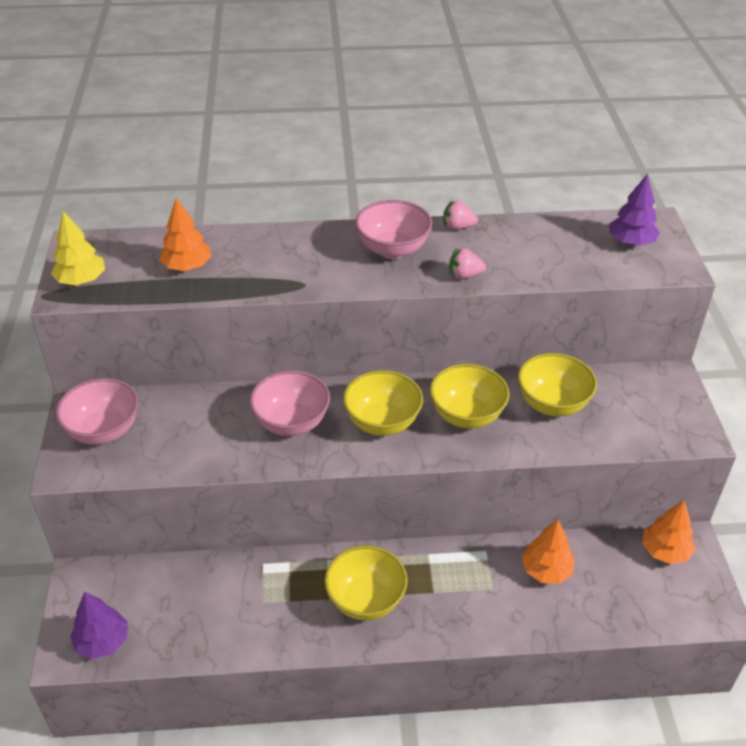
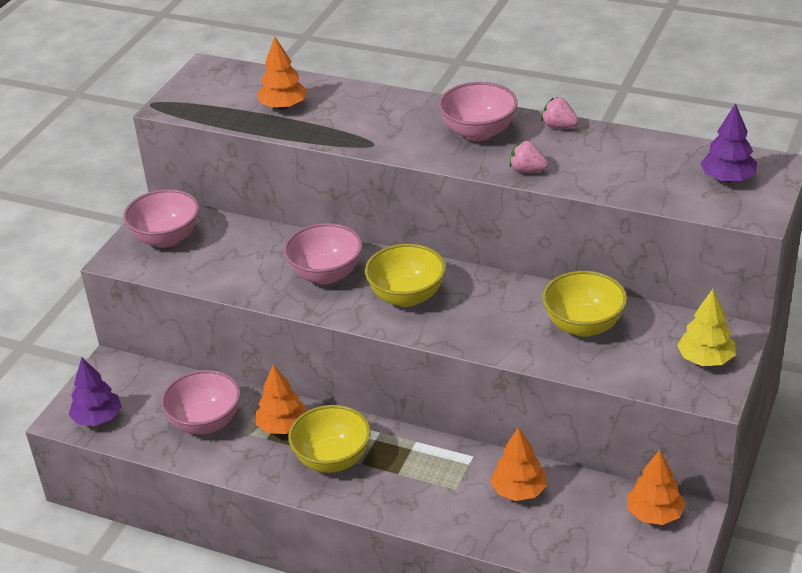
camera: 30 degrees right, 5 degrees down
(81, 280) = (189, 98): yellow tree -> yellow tree (705, 359)
(219, 605) = (205, 422): none -> pink bowl
(297, 583) = (282, 426): none -> orange tree
(466, 415) = (490, 312): yellow bowl -> none

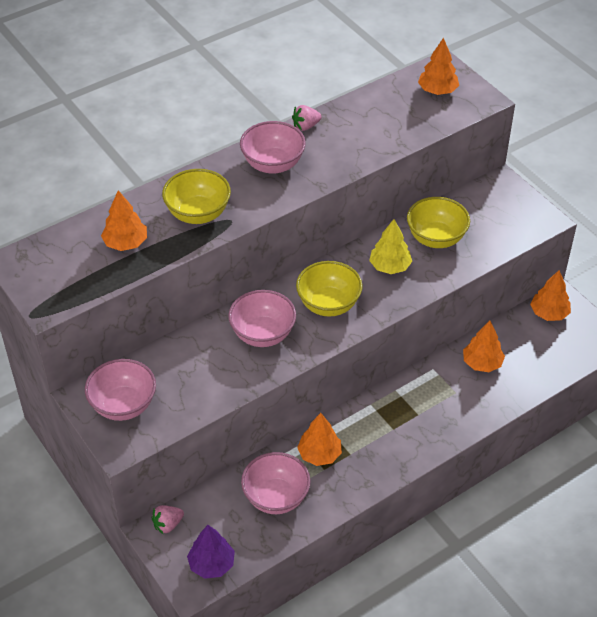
camera: 60 degrees left, 10 degrees up
(332, 459) = (376, 442): yellow bowl -> yellow bowl (198, 214)
(527, 170) = (342, 165): pink strawberry -> pink strawberry (168, 524)
(705, 359) = (512, 205): yellow tree -> yellow tree (390, 266)
(727, 179) = (437, 91): purple tree -> orange tree

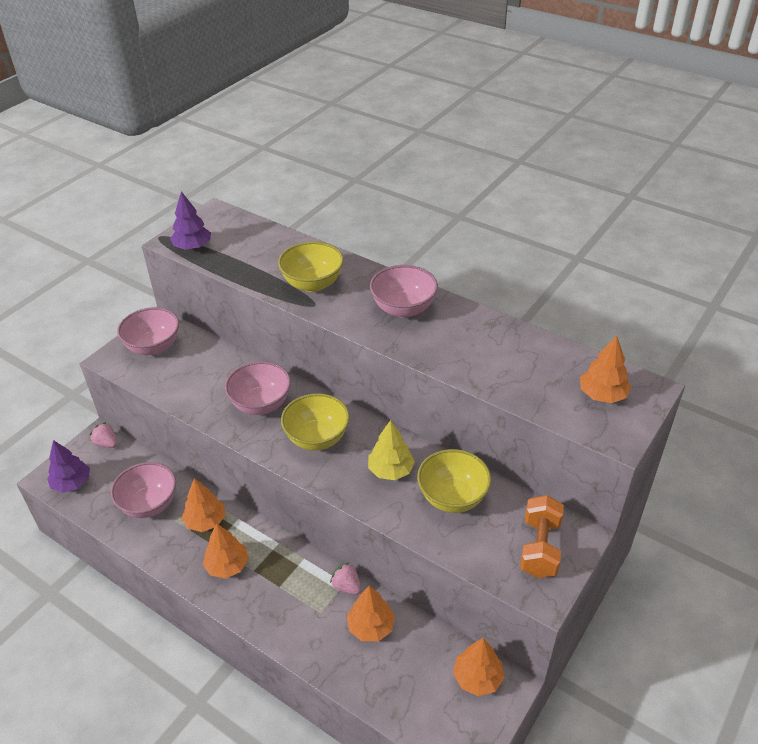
camera: 70 degrees right, 5 degrees down
(71, 291) = (193, 247): none -> purple tree
(125, 243) = (258, 257): orange tree -> orange tree (227, 565)
(306, 126) = (472, 315): pink strawberry -> pink strawberry (347, 586)
(504, 207) = (540, 547): none -> orange dumbbell

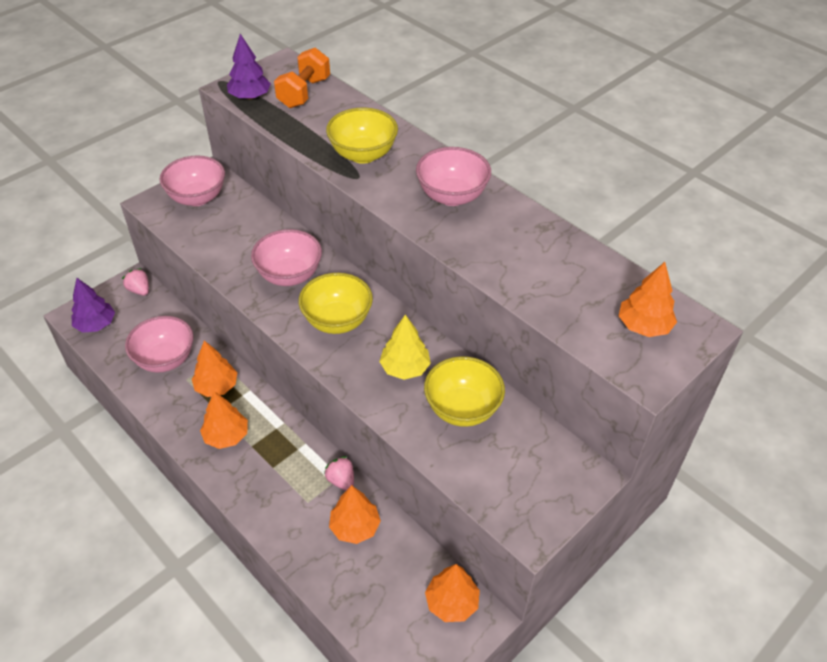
camera: 10 degrees right, 5 degrees up
(540, 547) = (541, 480): orange dumbbell -> orange dumbbell (304, 93)

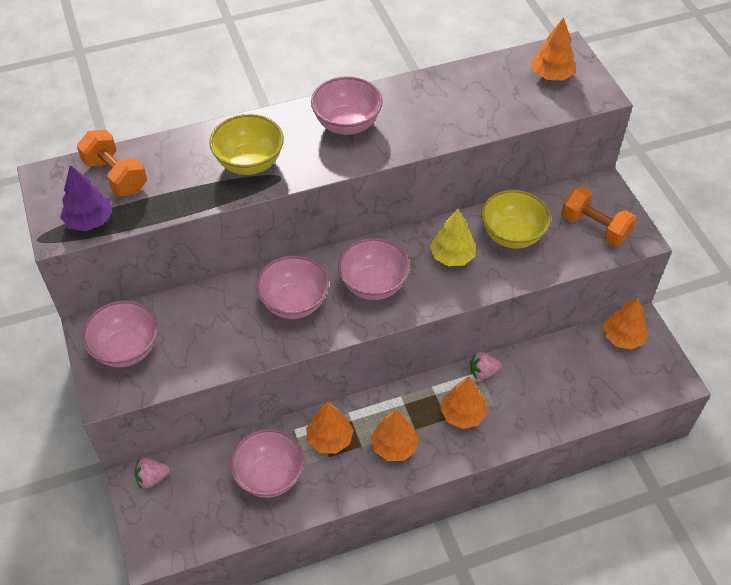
camera: 65 degrees left, 5 degrees up
(96, 325) = (180, 533): purple tree -> none
(337, 321) = (373, 285): yellow bowl -> pink bowl
(355, 527) = (532, 377): orange tree -> orange tree (462, 414)
(519, 482) = (594, 228): none -> orange dumbbell

